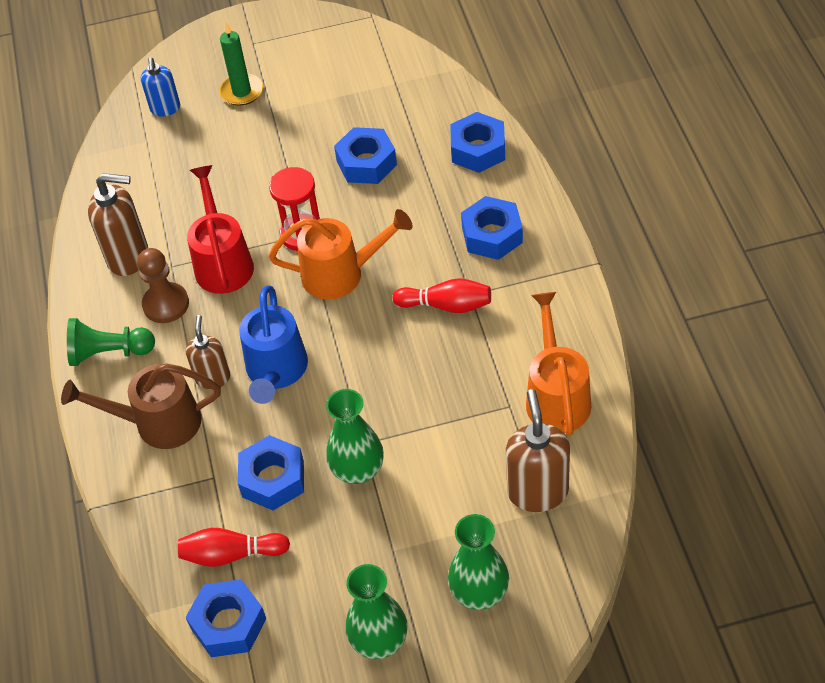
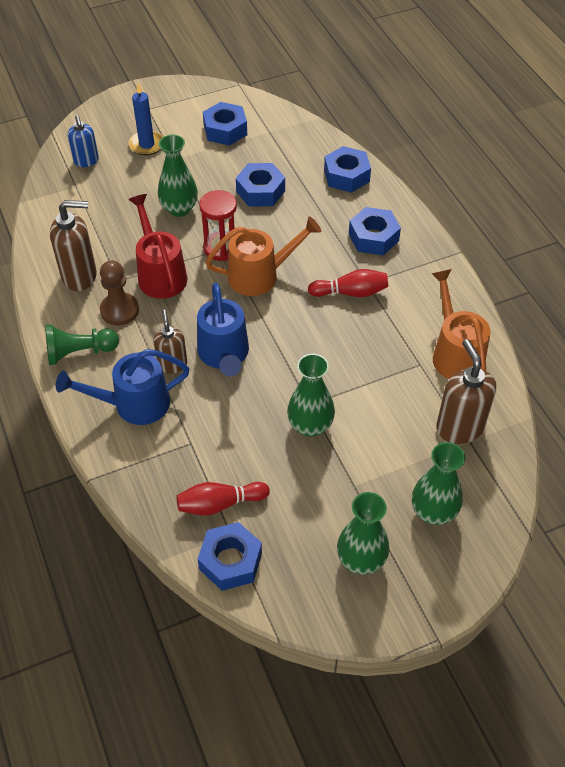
camera: 15 degrees left, 0 degrees up
(157, 423) = (133, 404): brown watering can -> blue watering can
(241, 91) = (147, 145): green candle -> blue candle
(263, 179) = (179, 209): none -> green vase
(273, 479) = (241, 439): blue nut -> blue nut (225, 130)

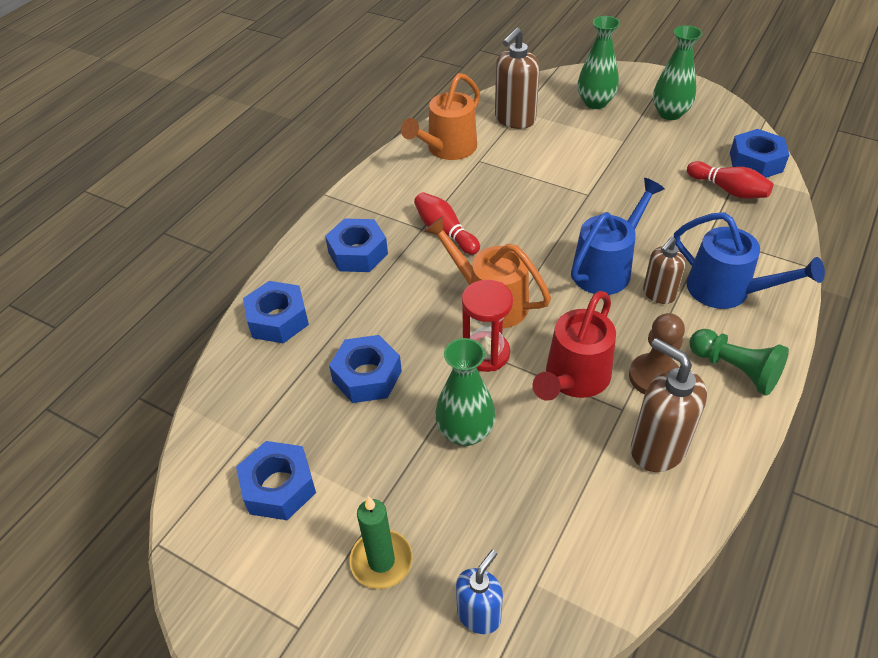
camera: 125 degrees left, 5 degrees down
(147, 145) = (381, 561): blue candle -> green candle
(310, 425) = (606, 184): green vase -> none

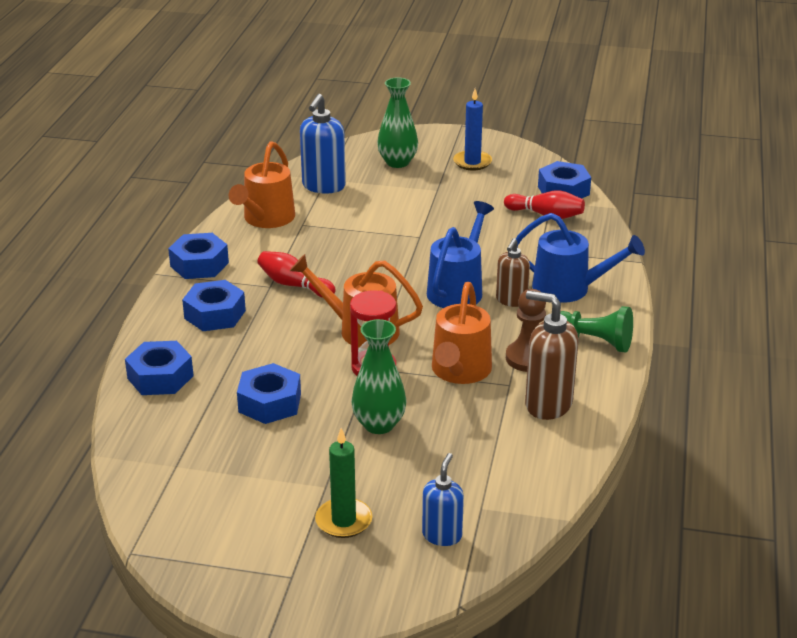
camera: 20 degrees left, 15 degrees down
(279, 487) = (225, 493): blue nut -> blue nut (199, 264)
(514, 119) = (323, 186): brown soap dispenser -> blue soap dispenser
(573, 379) = (459, 372): red watering can -> orange watering can
(670, 113) = (472, 162): green vase -> blue candle

